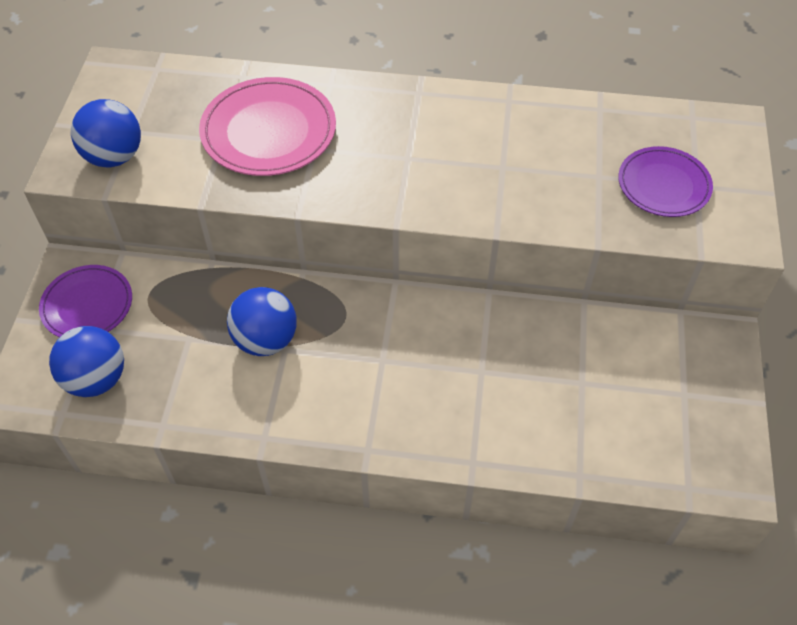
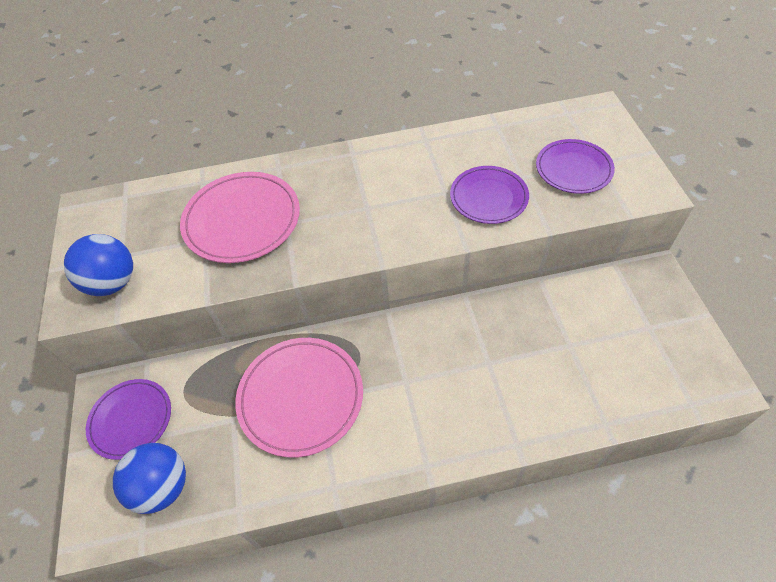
camera: 15 degrees left, 0 degrees up
(265, 340) = (301, 397): blue ball -> pink plate
(548, 187) = (488, 197): none -> purple plate

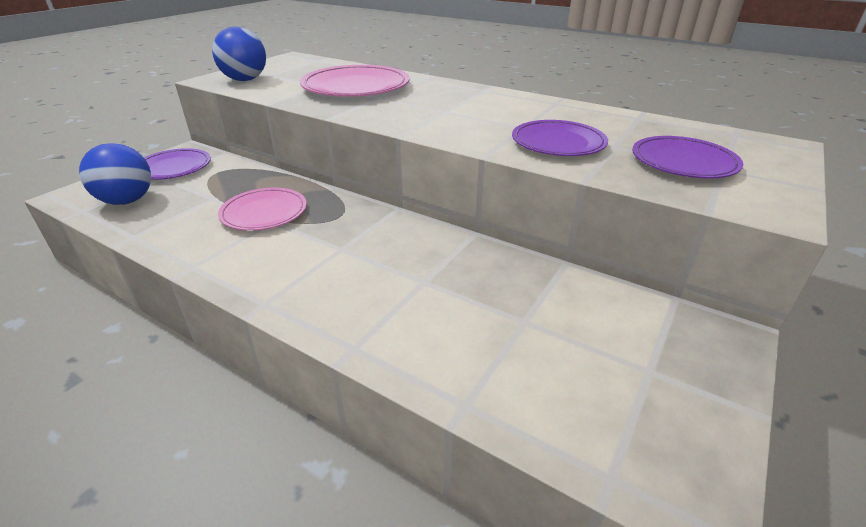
camera: 40 degrees right, 20 degrees down
(301, 397) = (264, 213): pink plate -> pink plate, size x0.66

